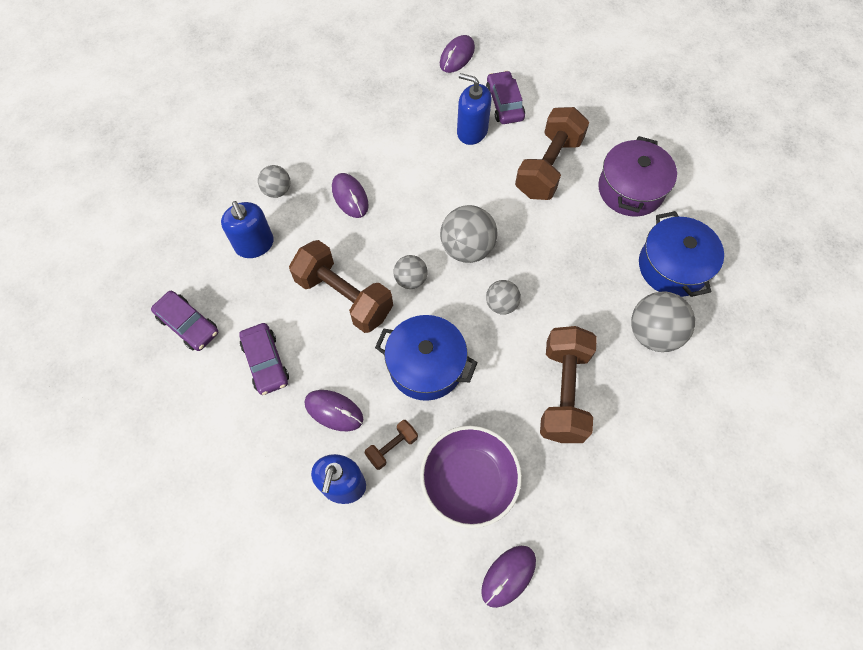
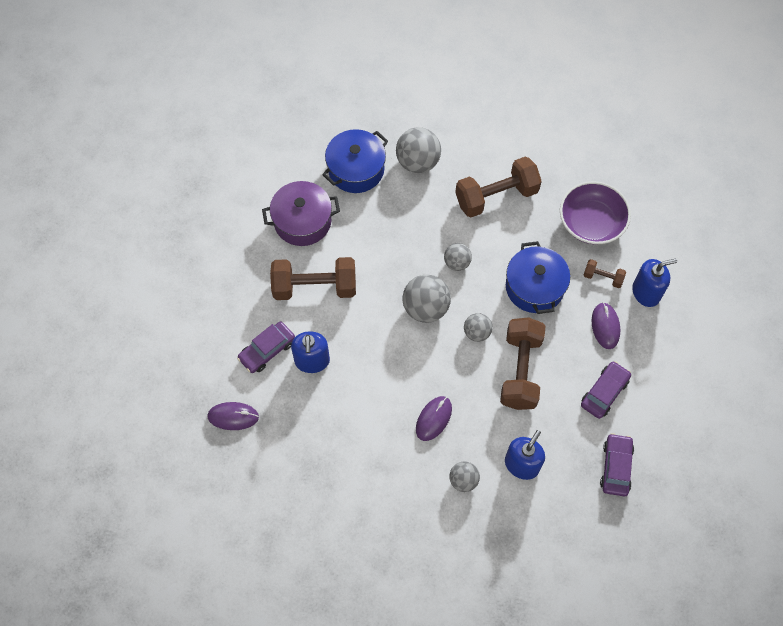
camera: 120 degrees left, 0 degrees up
(508, 576) = (629, 176): purple mouse -> none

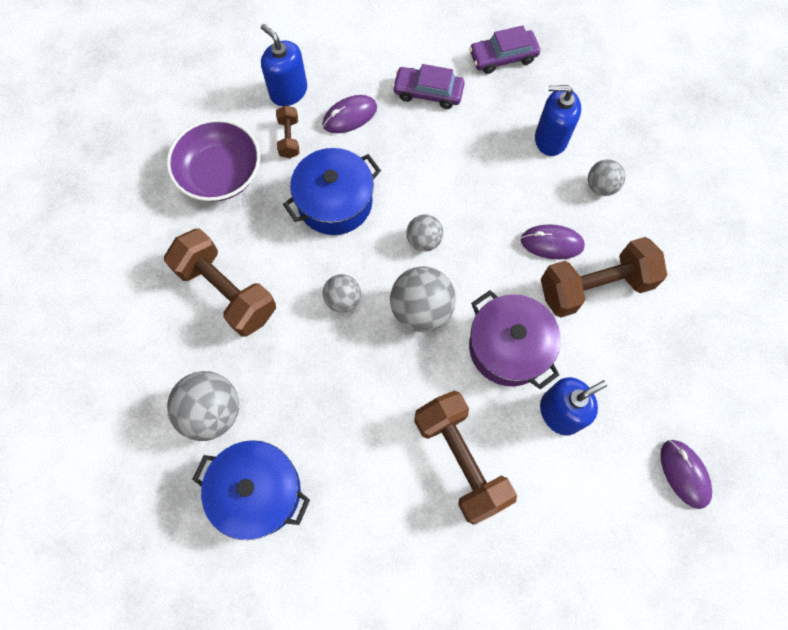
camera: 115 degrees left, 5 degrees up
(267, 350) = (577, 477): purple car -> none
(302, 221) = (372, 527): purple pot -> purple pot (508, 347)
(520, 370) = (446, 179): brown dumbbell -> brown dumbbell (595, 287)

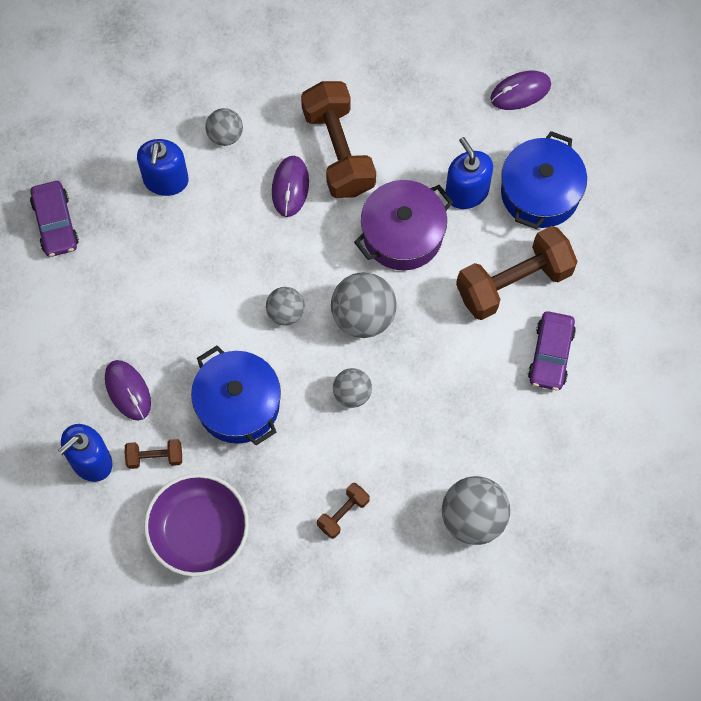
camera: 90 degrees left, 0 degrees up
(226, 291) = (343, 513): brown dumbbell -> brown dumbbell, size x0.47
(257, 491) = (550, 468): blue pot -> blue pot (540, 192)
(428, 92) = (99, 305): purple car -> purple car (551, 354)

